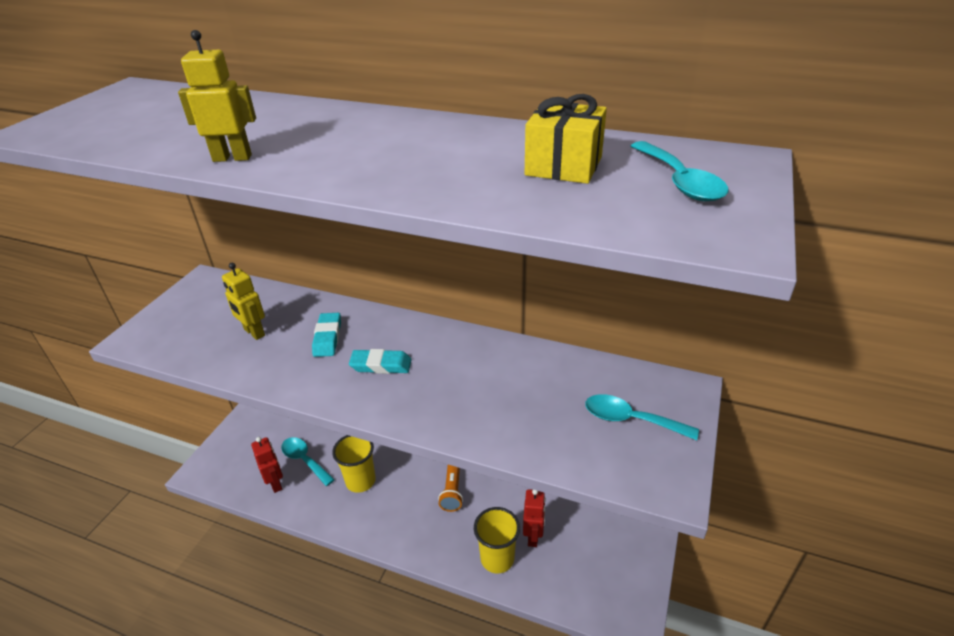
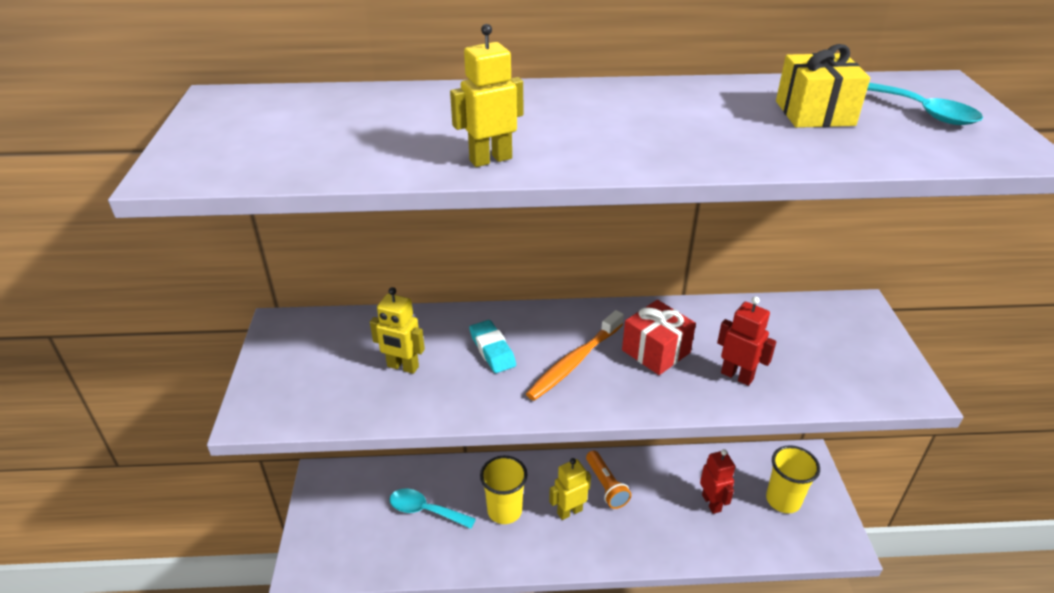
camera: 25 degrees left, 0 degrees up
(276, 483) = (409, 546): red robot -> red robot (737, 376)
(381, 365) = (574, 362): turquoise eraser -> orange toothbrush
(409, 500) = (569, 511): none -> yellow robot
(455, 376) = (656, 351): none -> red gift
(497, 558) = (692, 536): yellow cup -> yellow cup (783, 500)
(631, 420) = (839, 346): turquoise spoon -> none

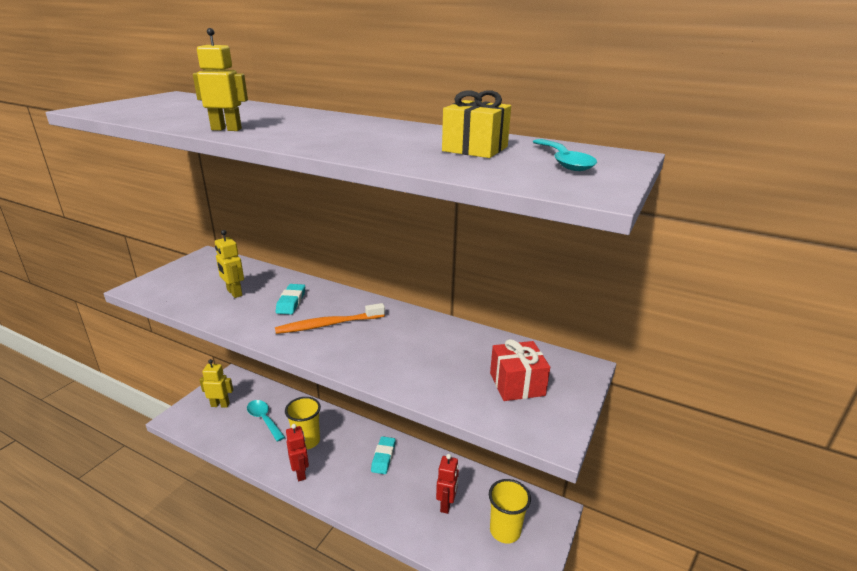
camera: 30 degrees right, 10 degrees down
(569, 511) = (344, 461): yellow robot -> yellow robot (220, 405)
(606, 486) = (383, 457): orange flashlight -> turquoise eraser
(656, 351) = (387, 338): red gift -> red gift (517, 384)
(737, 376) = (423, 371): red robot -> red robot (300, 473)

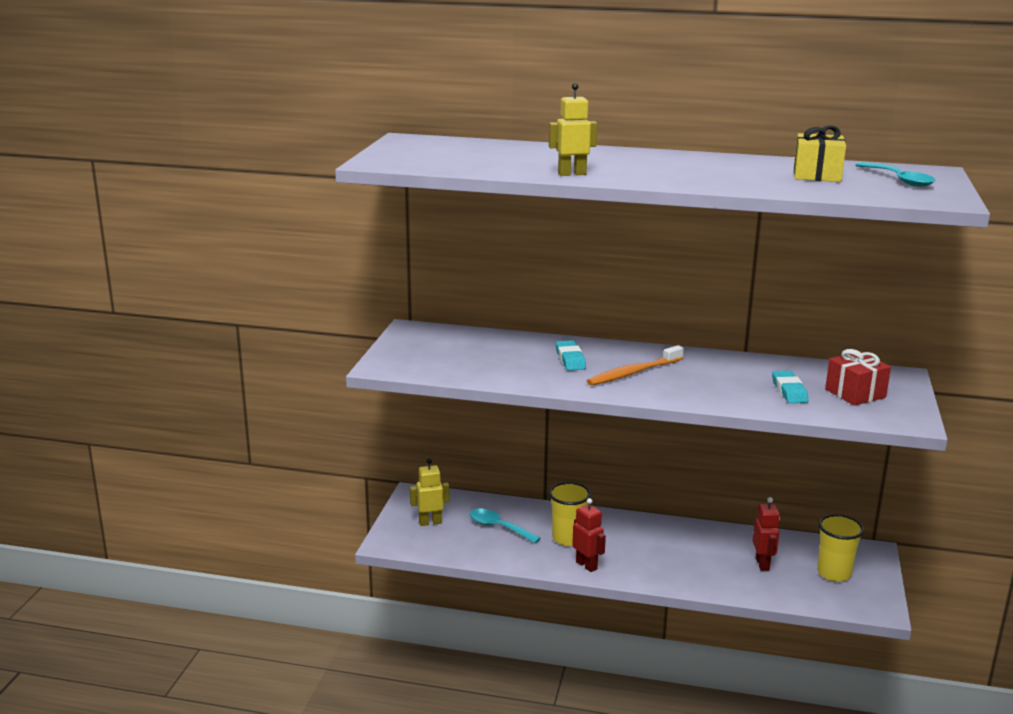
camera: 15 degrees left, 5 degrees down
(234, 293) = (497, 359): yellow robot -> none
(383, 457) = (666, 538): turquoise eraser -> turquoise eraser (789, 391)

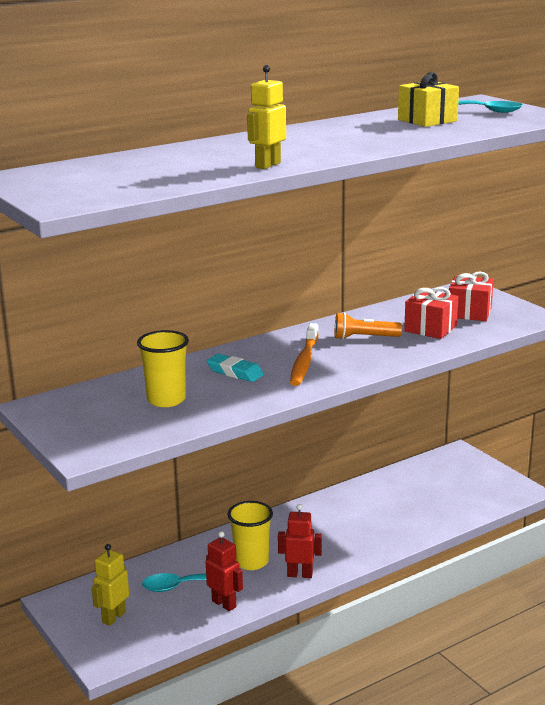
camera: 45 degrees left, 0 degrees up
(717, 376) = (364, 338): none -> orange flashlight
(762, 564) = (411, 500): red robot -> red robot (224, 604)
(789, 391) = (430, 328): turquoise eraser -> red gift
(834, 573) = (461, 481): yellow cup -> yellow cup (166, 400)

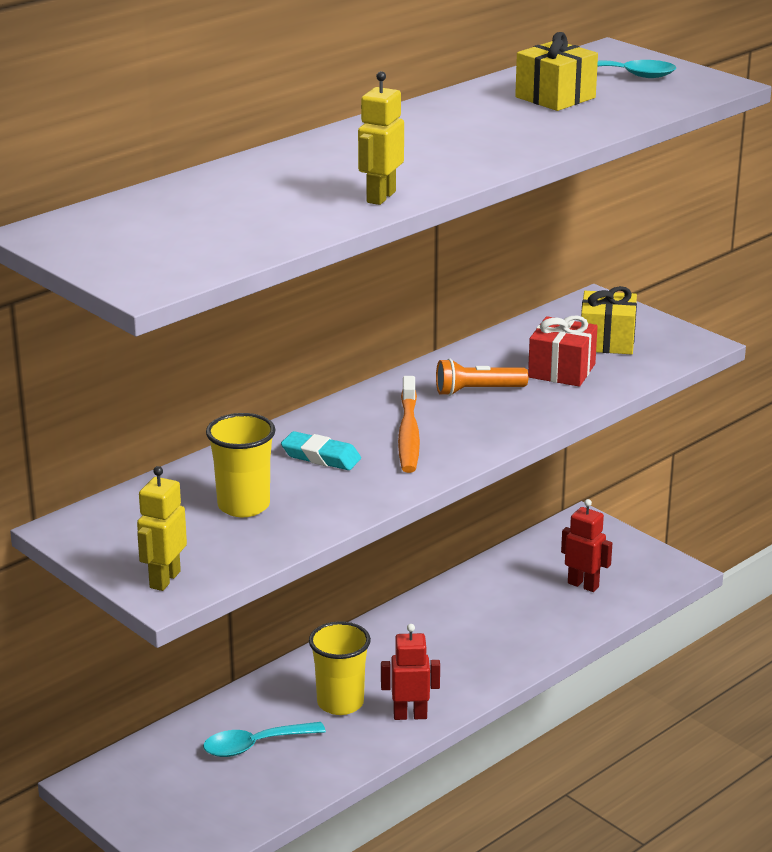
camera: 10 degrees left, 5 degrees up
(113, 617) = (176, 797): yellow robot -> yellow robot (164, 579)
(224, 604) = (320, 765): red robot -> red robot (583, 585)
(469, 312) = (607, 341): red gift -> yellow gift

